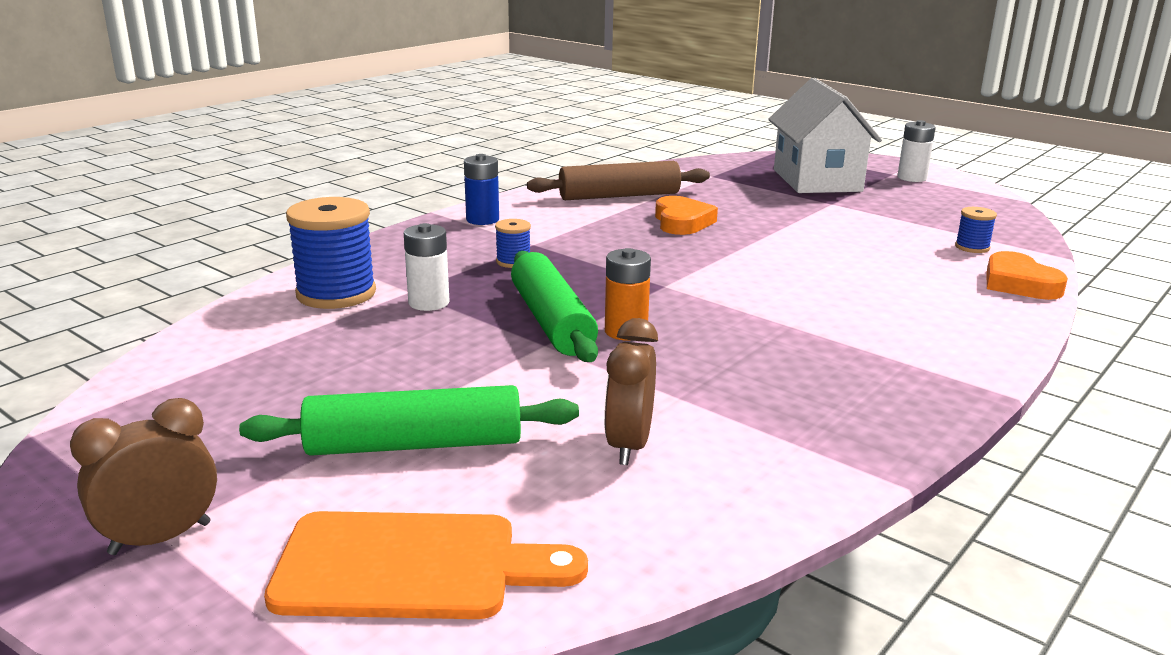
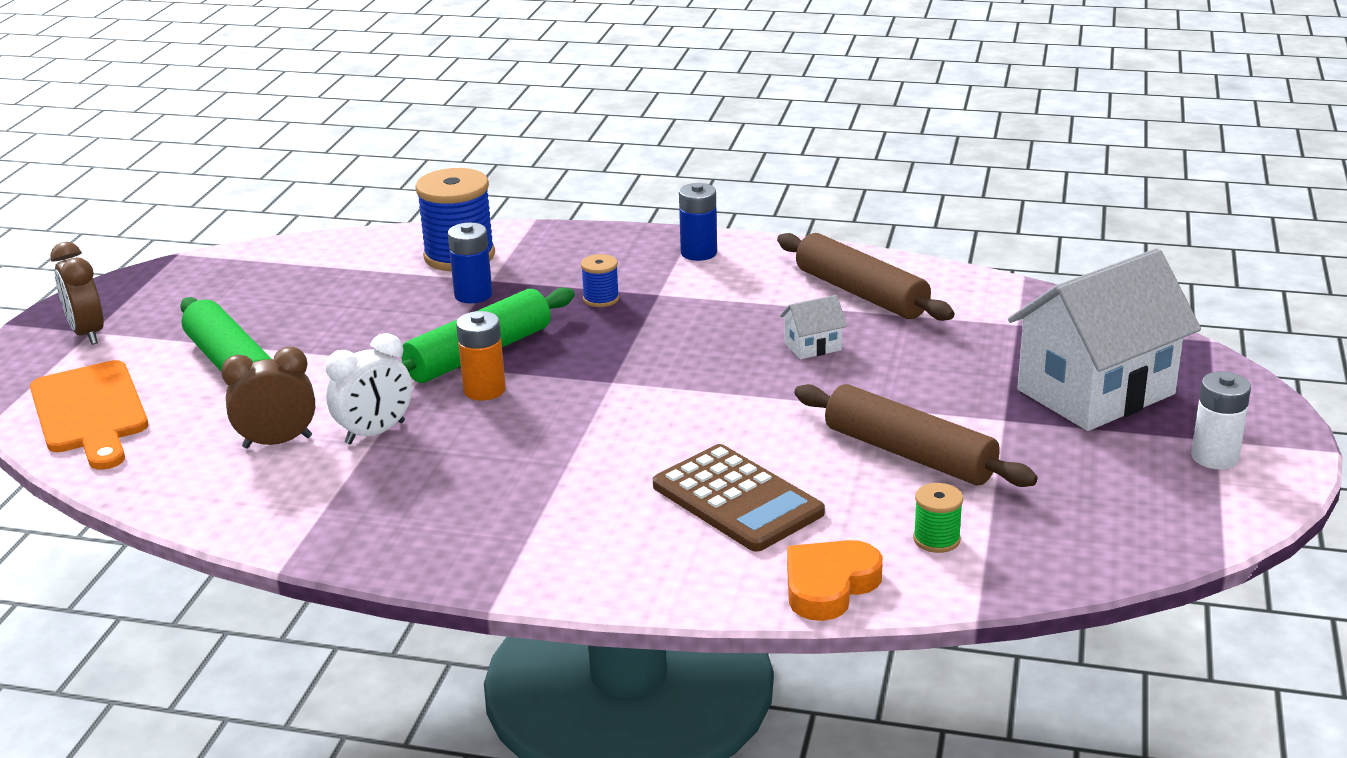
camera: 65 degrees right, 5 degrees up
(160, 538) = (87, 333): brown clock -> brown clock turned 150 degrees counterclockwise
(429, 303) = (473, 295): white battery -> blue battery
(659, 392) = (375, 433): none -> white clock
(682, 222) = (812, 346): orange heart -> white house
(858, 231) = (909, 454): none -> brown rolling pin
(887, 284) = (737, 499): none -> brown calculator
(972, 247) = (936, 539): blue spool -> green spool

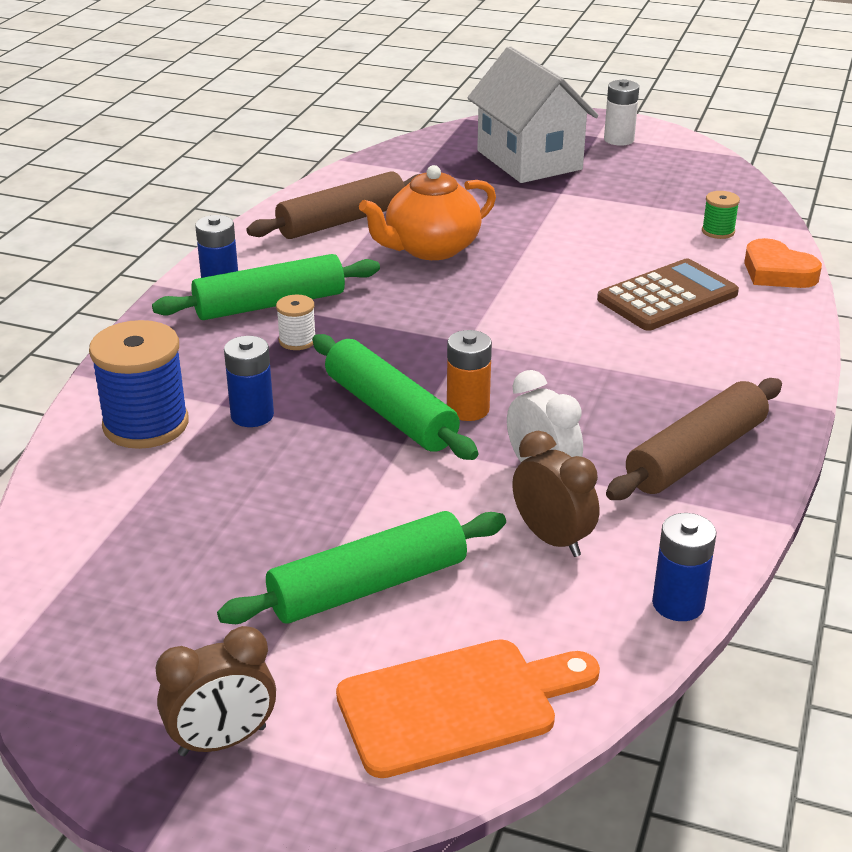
camera: 85 degrees left, 5 degrees up
(175, 506) = (678, 604): none -> blue battery
(277, 442) = (552, 539): brown clock -> brown clock turned 150 degrees clockwise
(601, 299) = (297, 340): blue spool -> white spool
(668, 279) = (270, 304): none -> green rolling pin
(812, 346) = (430, 248): white house -> orange teapot
(909, 454) = (606, 229): brown rolling pin -> brown rolling pin (696, 455)

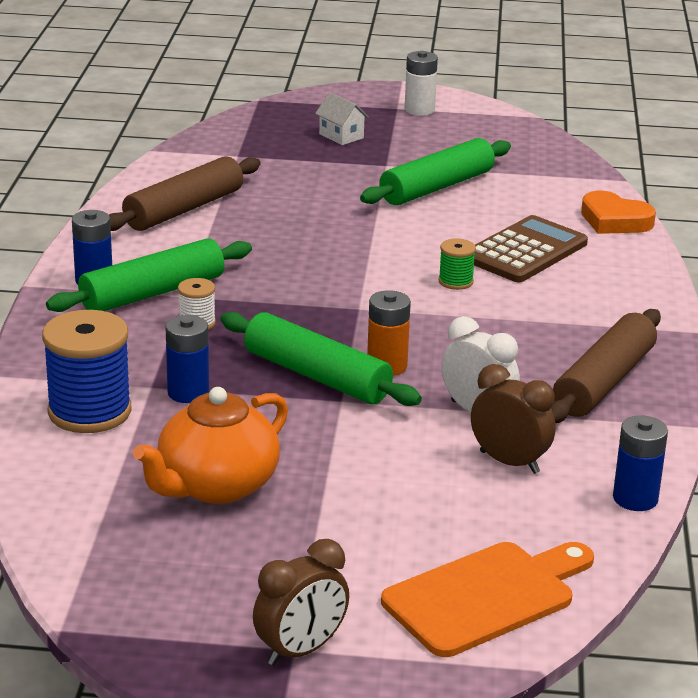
camera: 15 degrees left, 5 degrees down
(368, 586) = (367, 518): green rolling pin -> green rolling pin (437, 187)
(430, 248) = (284, 228): orange teapot -> orange teapot (216, 486)
(529, 160) = (341, 136): white house -> white house, size x0.40
(718, 231) = (547, 189): green spool -> green spool (455, 281)

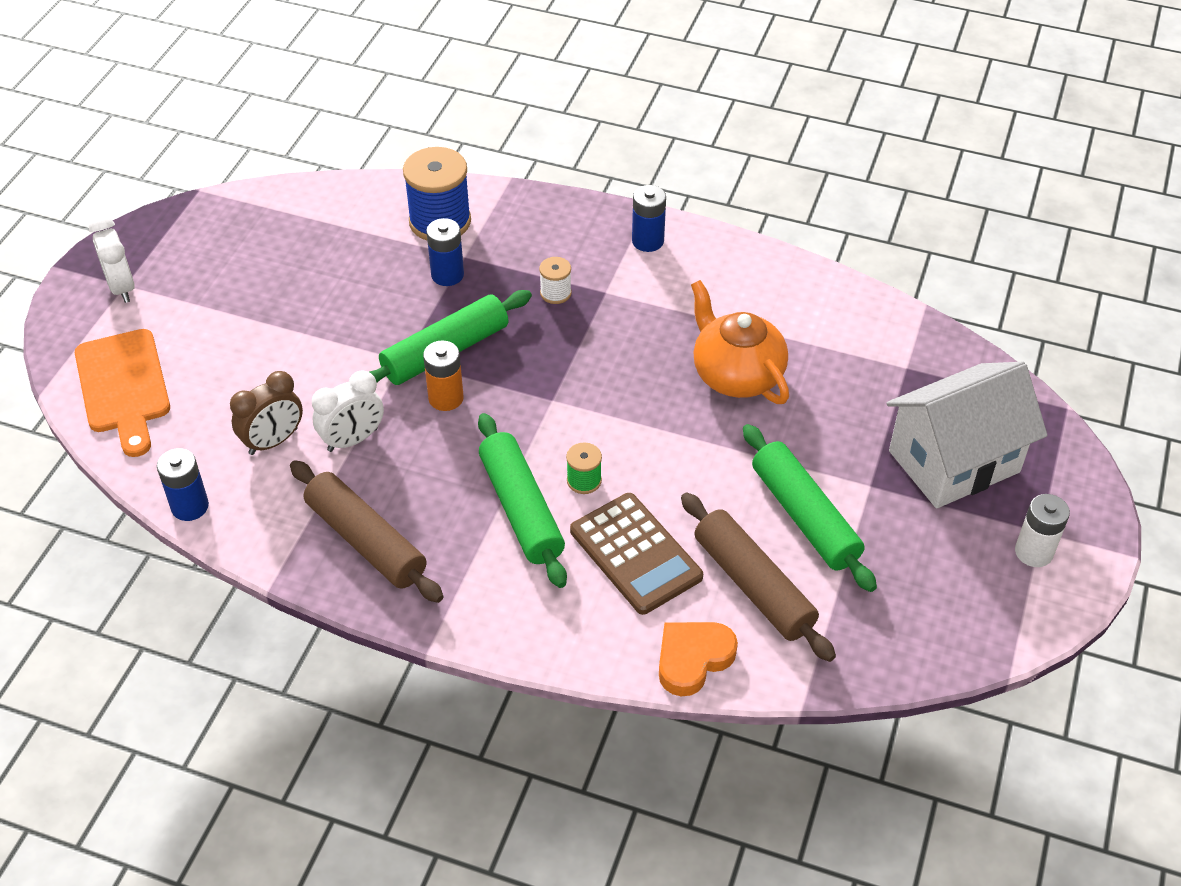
camera: 105 degrees right, 20 degrees up
(152, 293) = (616, 273): green rolling pin -> green rolling pin (521, 509)
(184, 209) = (780, 311): brown rolling pin -> brown rolling pin (753, 585)
(216, 486) = (316, 273): orange teapot -> orange teapot (736, 375)
(300, 650) = (121, 287): brown clock -> white clock
(341, 136) = (954, 461): white house -> white house, size x2.50

